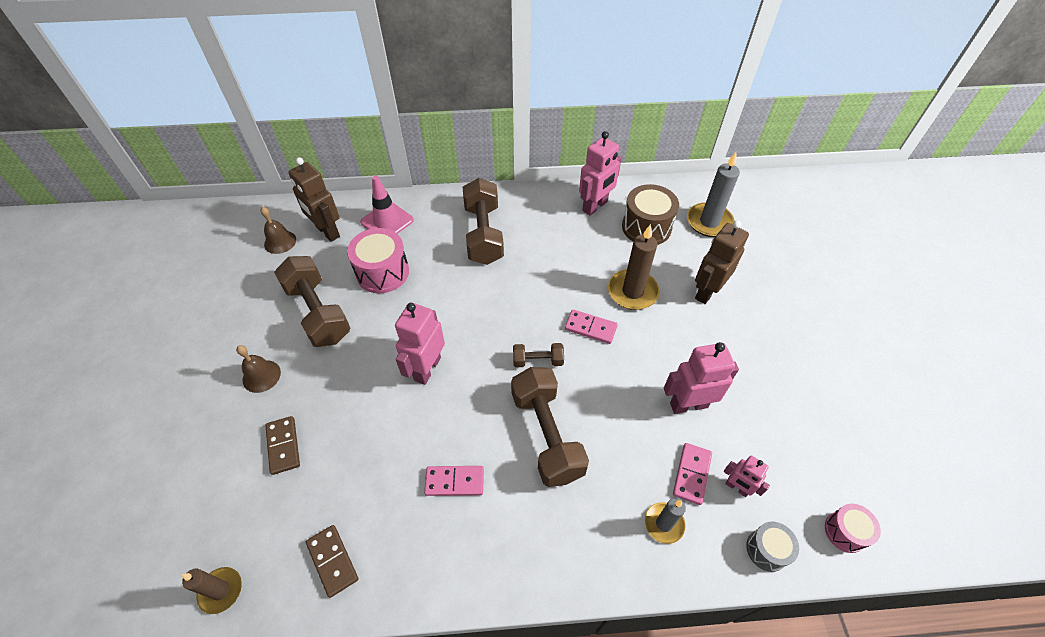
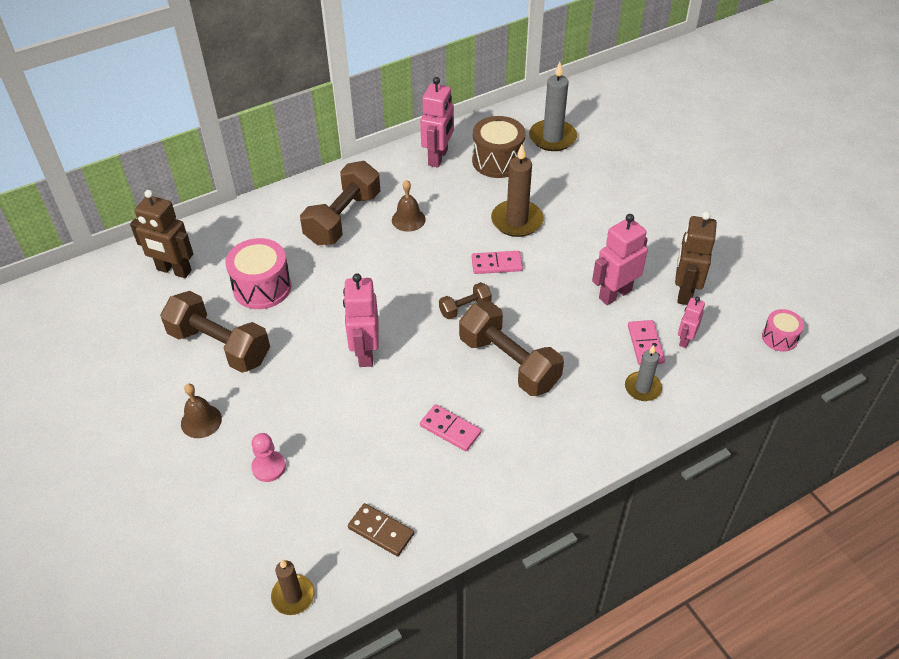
camera: 25 degrees left, 5 degrees down
(280, 242) = (127, 297): brown bell -> brown bell (408, 219)
(283, 446) = (269, 467): brown domino -> pink pawn
(387, 221) = (233, 239): pink traffic cone -> none
(454, 481) = (450, 429): pink domino -> pink domino turned 60 degrees clockwise
(483, 234) = (343, 218): brown dumbbell -> brown dumbbell turned 60 degrees clockwise
(707, 292) = (582, 198): brown robot -> brown robot (684, 292)
(736, 487) = (685, 340): pink robot -> pink robot turned 105 degrees clockwise
(767, 550) = (729, 373): grey drum -> none

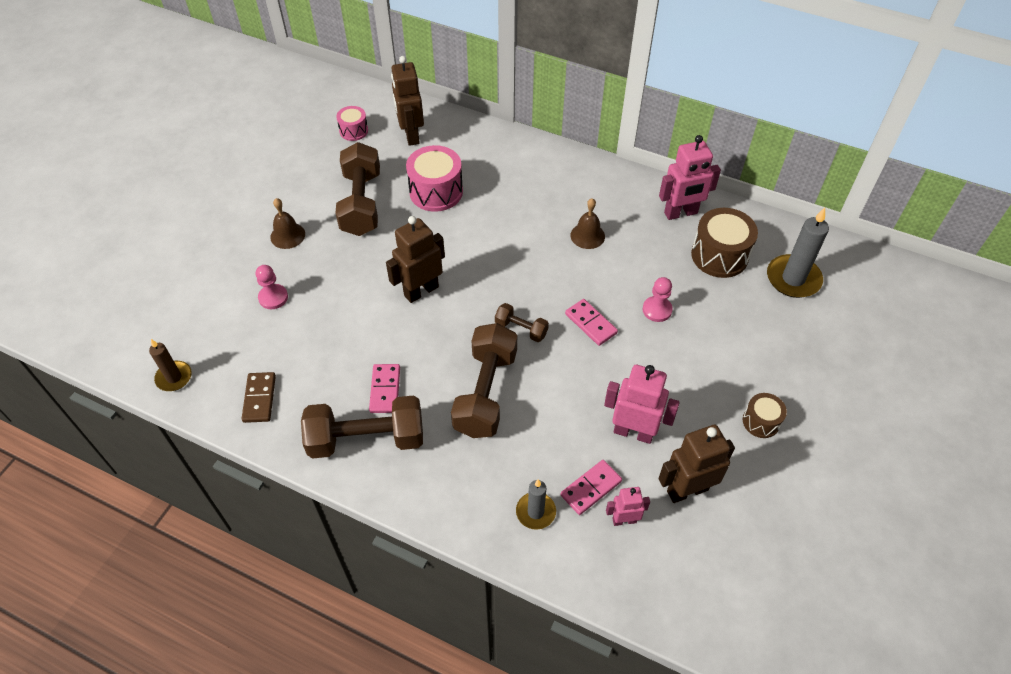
camera: 55 degrees right, 5 degrees up
(343, 218) = (550, 195): brown dumbbell -> brown dumbbell (366, 439)
(365, 353) = (421, 291): pink robot -> brown robot
(517, 221) = (657, 310): brown candle -> pink pawn
(657, 223) = (761, 421): none -> brown drum
(779, 338) = (698, 608): pink drum -> pink drum (353, 131)

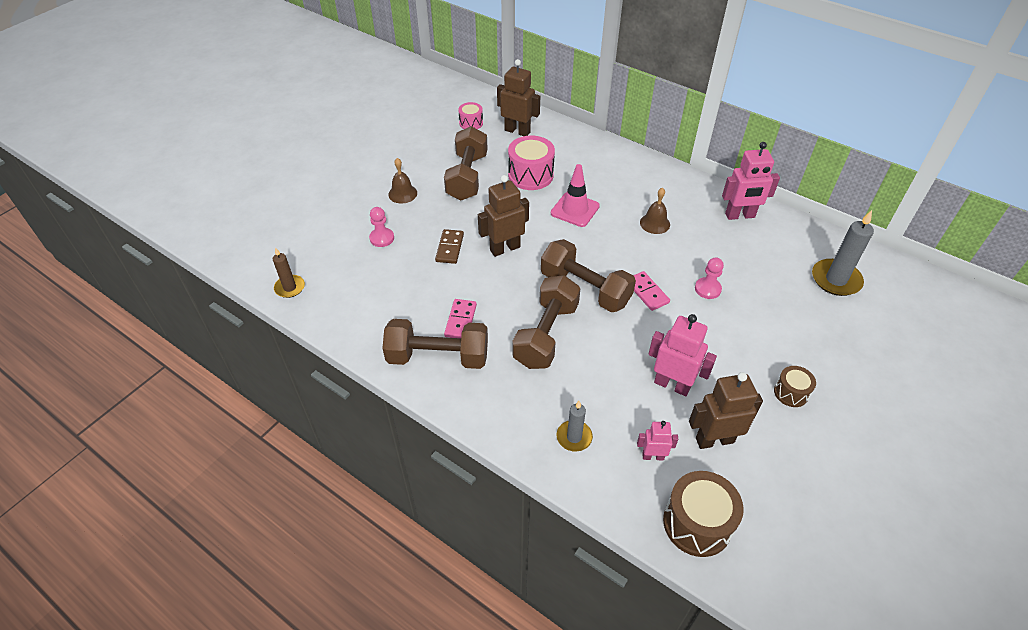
camera: 10 degrees right, 5 degrees down
(259, 398) = (355, 313): brown domino -> brown domino (450, 248)
(411, 135) = (517, 131): brown robot -> brown robot turned 120 degrees clockwise
(494, 230) = (575, 210): none -> pink traffic cone
(521, 329) = (585, 289): brown dumbbell -> brown dumbbell, size x2.03
(591, 488) = (626, 425): pink domino -> none
(719, 255) = (770, 253): brown drum -> brown drum (697, 523)

